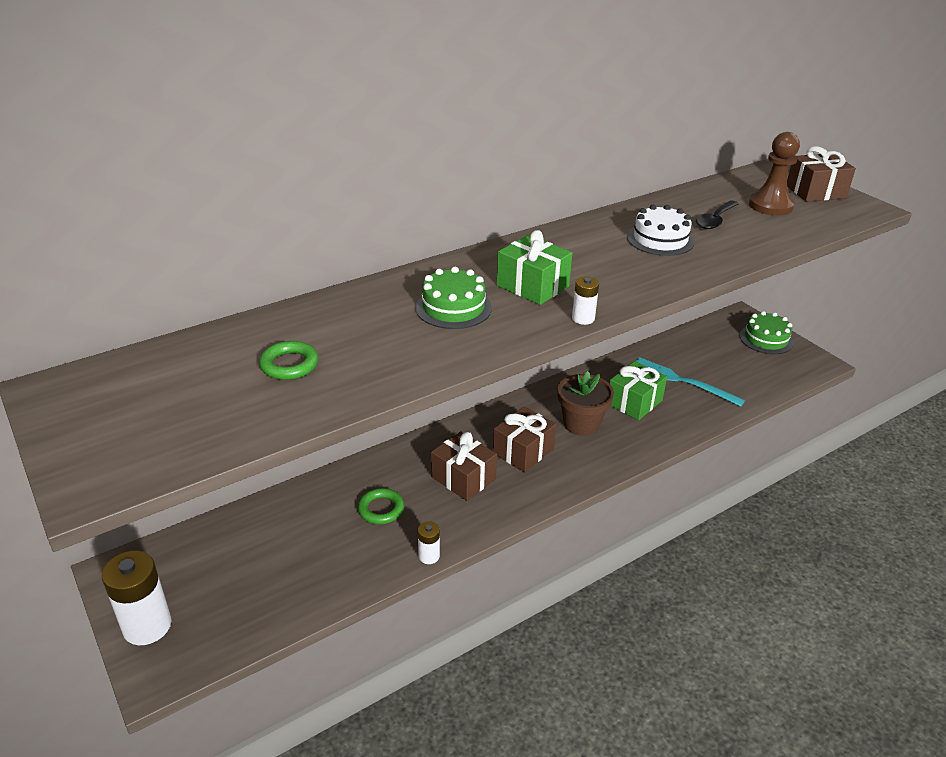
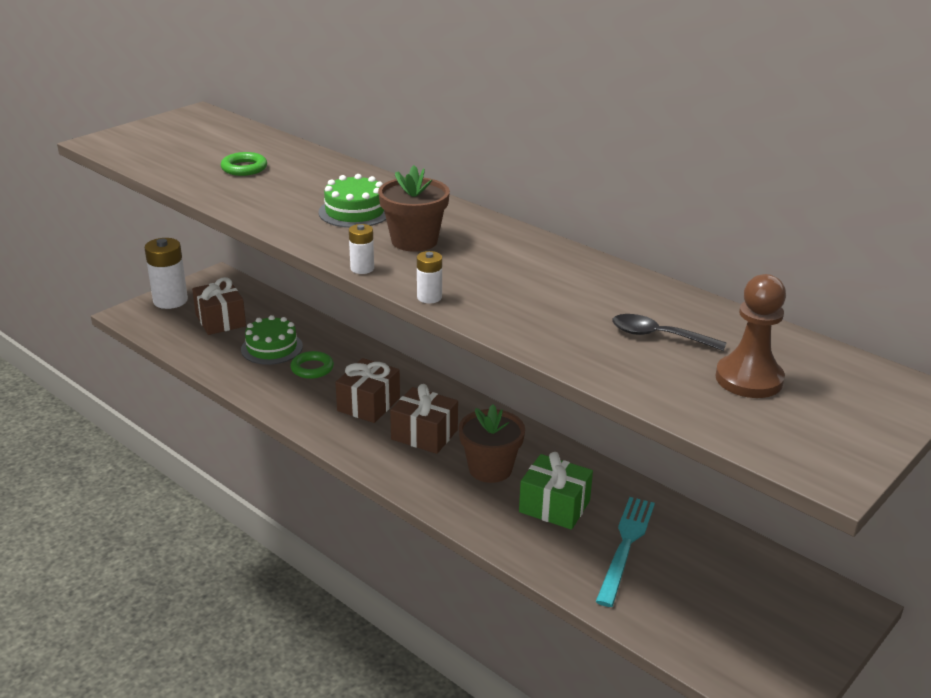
camera: 75 degrees right, 5 degrees down
(429, 556) = (261, 402): white battery -> white battery (429, 297)
(532, 286) = (414, 241): green gift -> brown flower pot
(660, 239) = (570, 301): white cake -> none
(766, 339) = (800, 634): green cake -> green cake (271, 348)
(815, 192) = (846, 421): brown gift -> brown gift (220, 320)

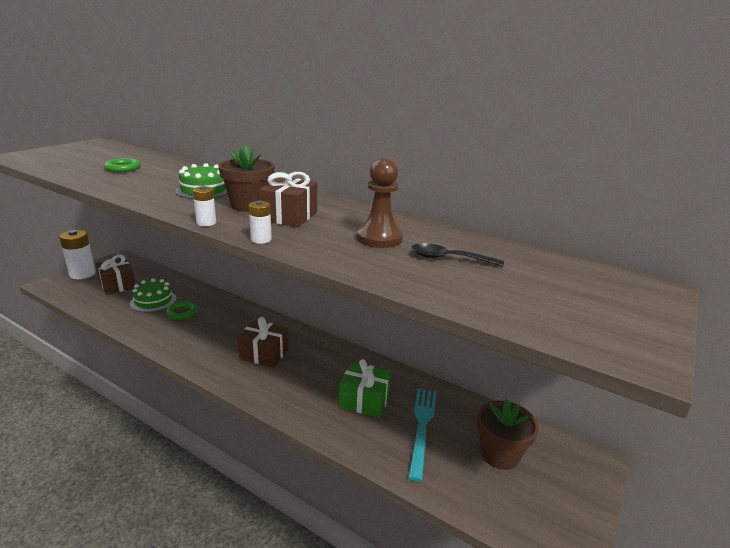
camera: 10 degrees left, 5 degrees down
(368, 404) = (223, 335): brown gift -> brown gift (289, 216)
(490, 469) = (314, 375): brown flower pot -> brown flower pot (499, 454)
(749, 379) = (531, 285): brown pawn -> brown pawn (379, 238)

